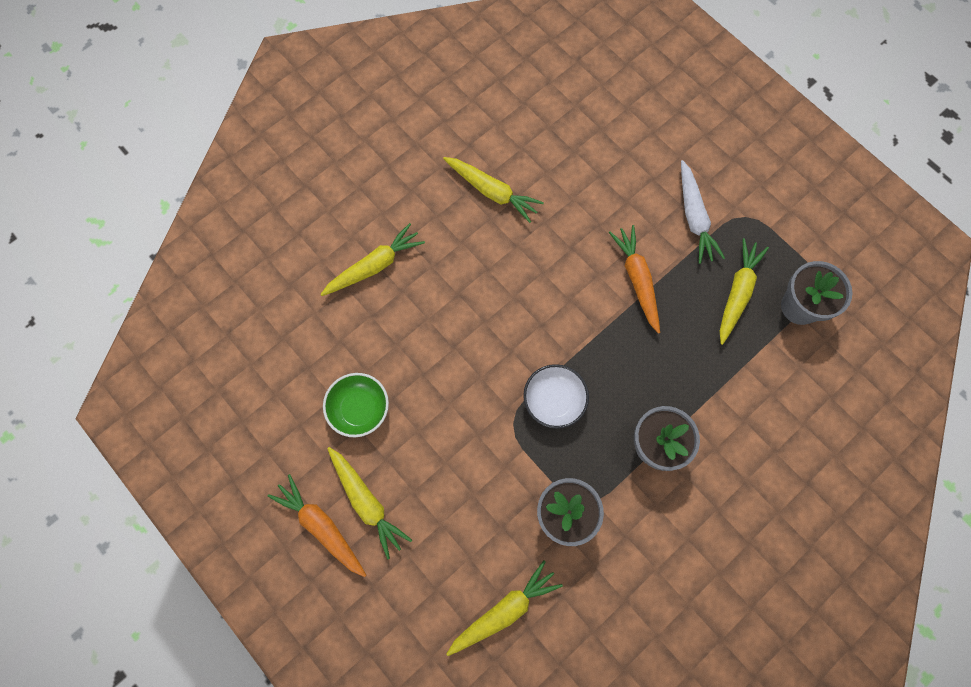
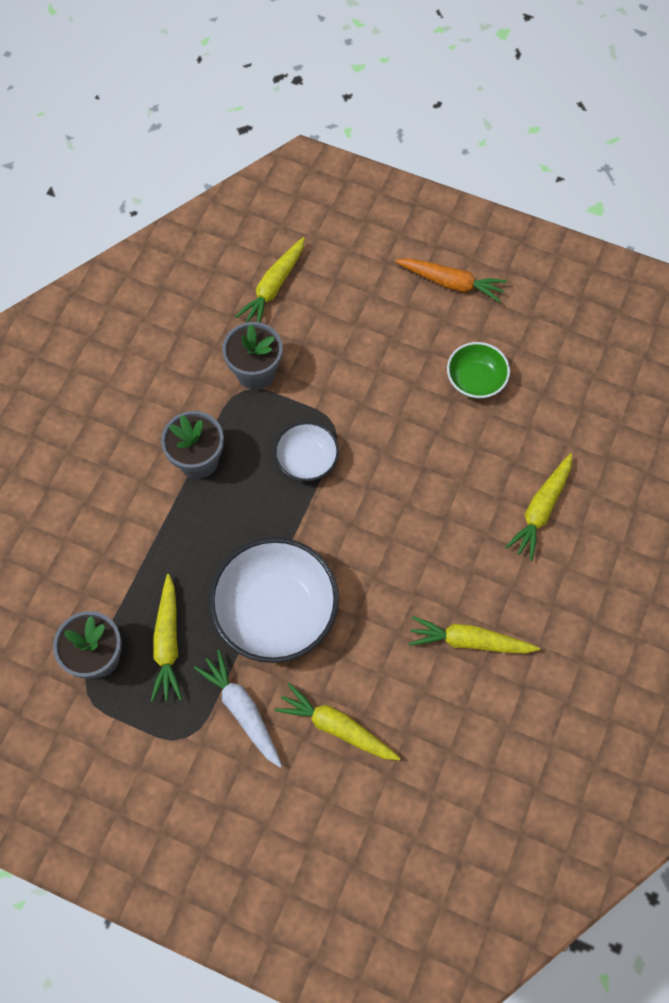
camera: 155 degrees right, 5 degrees down
(366, 502) = (425, 314): yellow carrot -> yellow carrot (336, 727)
(637, 280) = (276, 611): orange carrot -> white bowl

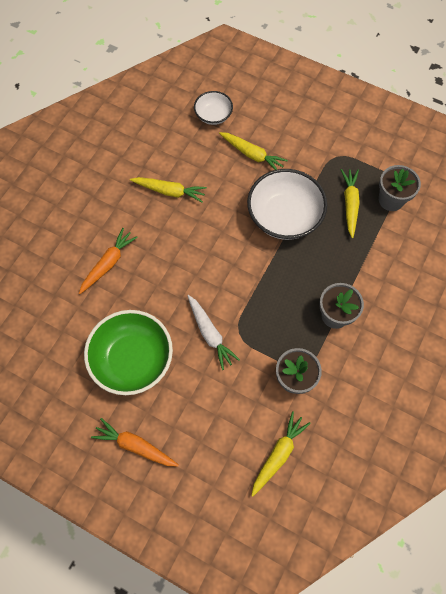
camera: 175 degrees left, 0 degrees up
(242, 710) = (305, 166): white carrot -> white carrot (210, 334)
(307, 460) = (260, 309): white bowl -> white bowl (213, 115)
(475, 380) = (132, 359): green bowl -> green bowl, size x1.85
(541, 509) = (108, 264): yellow carrot -> orange carrot

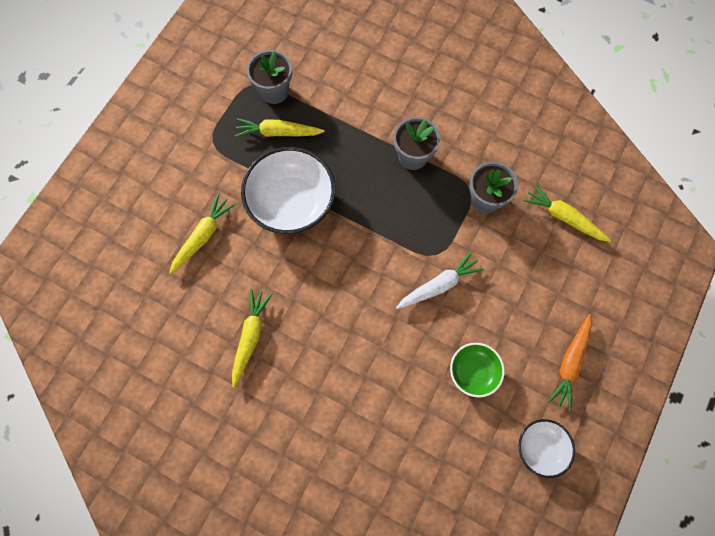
camera: 90 degrees left, 5 degrees up
(108, 264) = (351, 409): orange carrot -> none
(132, 359) = (473, 371): green bowl -> green bowl, size x0.54
(213, 115) = (138, 283): white bowl -> white bowl (540, 448)

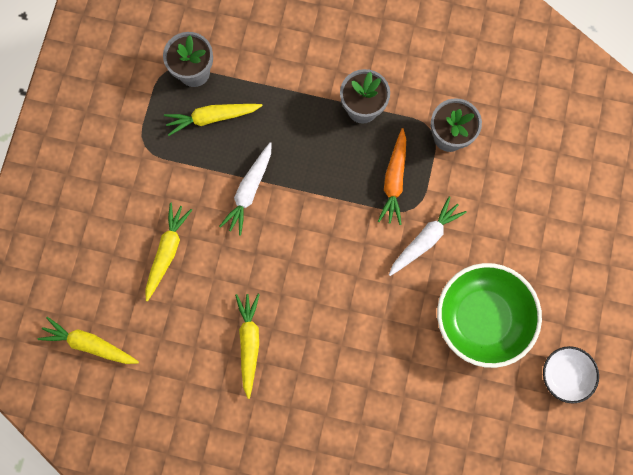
camera: 15 degrees left, 5 degrees up
(291, 202) = (249, 191): white bowl -> white carrot
(473, 371) = (481, 318): green bowl -> green bowl, size x1.85
(563, 217) = (533, 135): yellow carrot -> yellow carrot (90, 344)
(570, 363) = (574, 284): orange carrot -> orange carrot (394, 180)

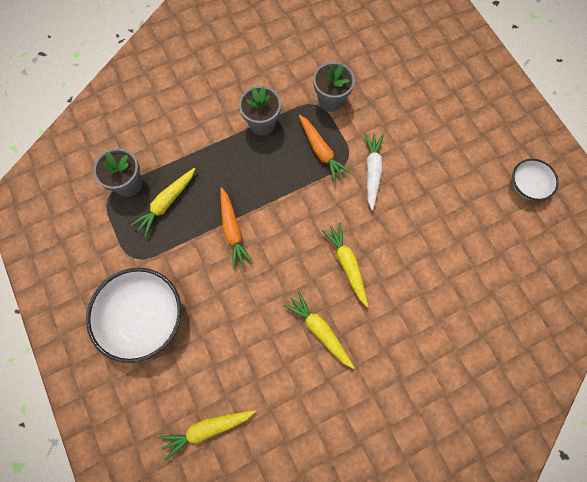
camera: 40 degrees left, 5 degrees down
(113, 207) = (144, 317): none -> white bowl
(167, 252) = (210, 316): yellow carrot -> yellow carrot (347, 264)
(249, 191) = (233, 230): white carrot -> orange carrot
(481, 318) = (449, 191): green bowl -> none

